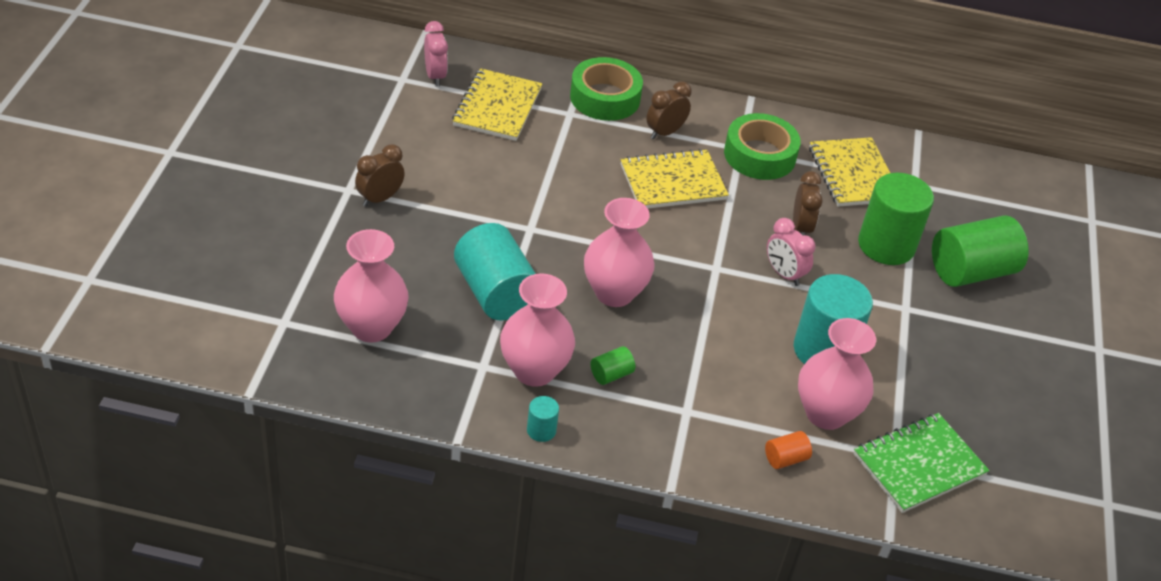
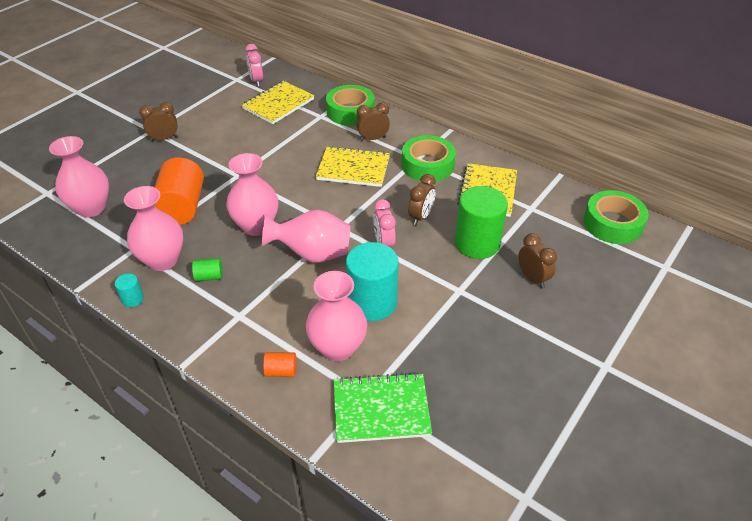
camera: 30 degrees right, 0 degrees up
(435, 76) = (256, 81): pink clock -> pink clock turned 150 degrees clockwise
(495, 293) = (182, 207): turquoise cylinder -> orange cylinder
(712, 311) = (312, 254): none -> pink vase
(971, 271) = (532, 278): green cylinder -> brown clock
(1011, 182) = (612, 223): none -> green tape

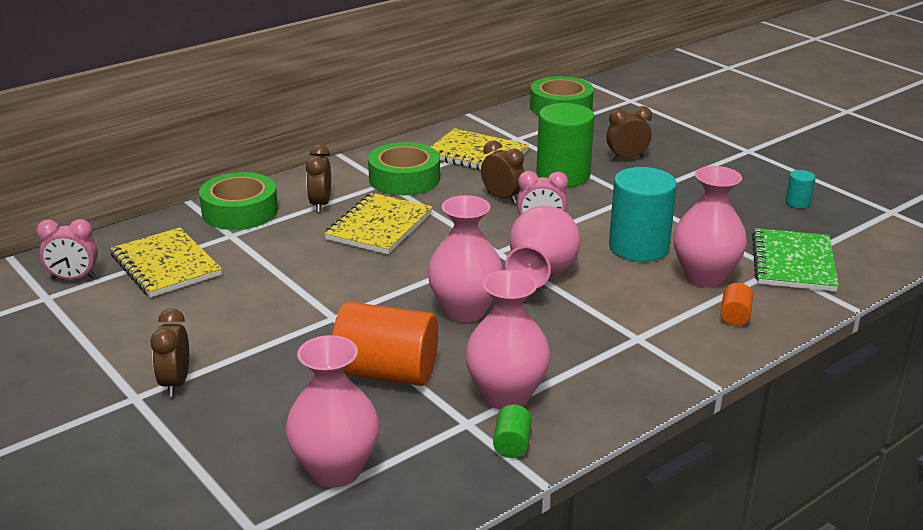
camera: 75 degrees left, 15 degrees down
(133, 299) = (582, 426): turquoise cylinder -> turquoise cylinder (798, 202)
(209, 276) = (556, 356): green cylinder -> green cylinder (512, 444)

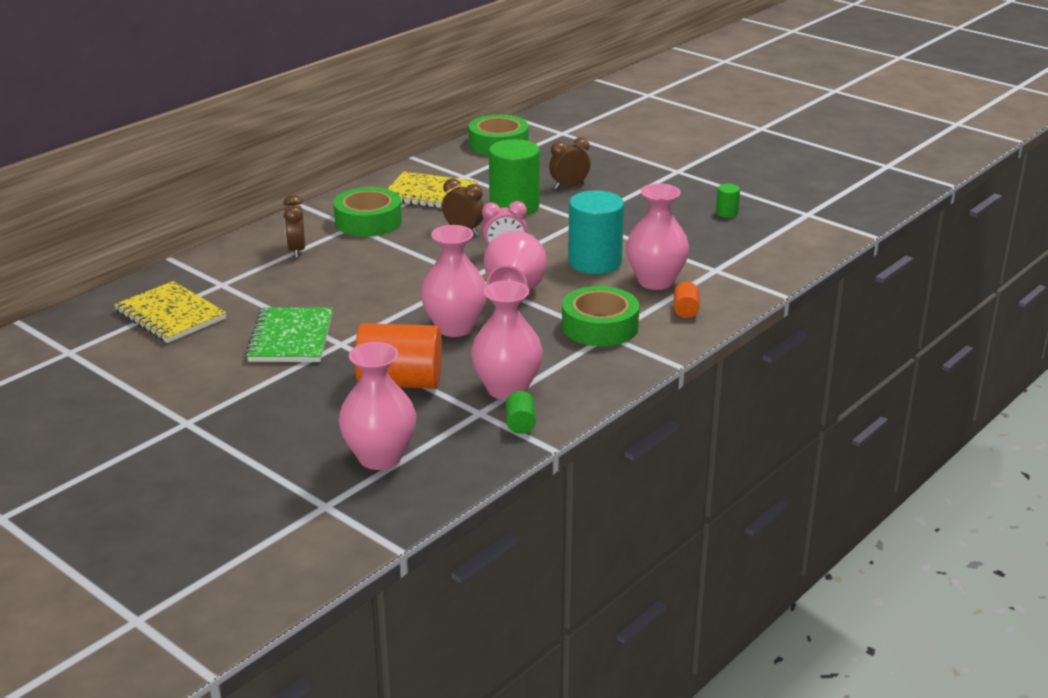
camera: 10 degrees left, 0 degrees up
(73, 278) = (88, 334): pink clock -> none
(175, 383) = (218, 408): brown clock -> none
(240, 211) = (222, 263): green tape -> green tape (600, 326)
(379, 226) = (358, 265): yellow notebook -> none
(793, 263) = (729, 264): green notebook -> green notebook (291, 338)
(798, 202) = (726, 213): turquoise cylinder -> green cylinder

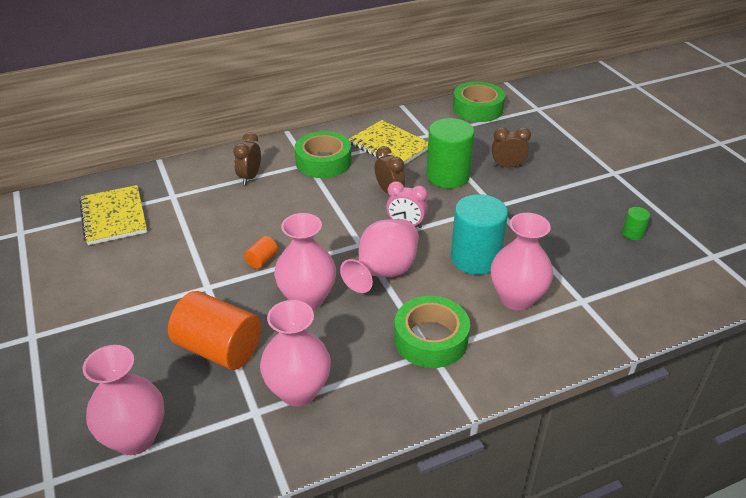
camera: 25 degrees right, 10 degrees up
(291, 338) = (176, 268): green notebook -> none
(520, 424) = (279, 441): green cylinder -> none
(685, 310) = (523, 344): orange cylinder -> orange cylinder (262, 260)

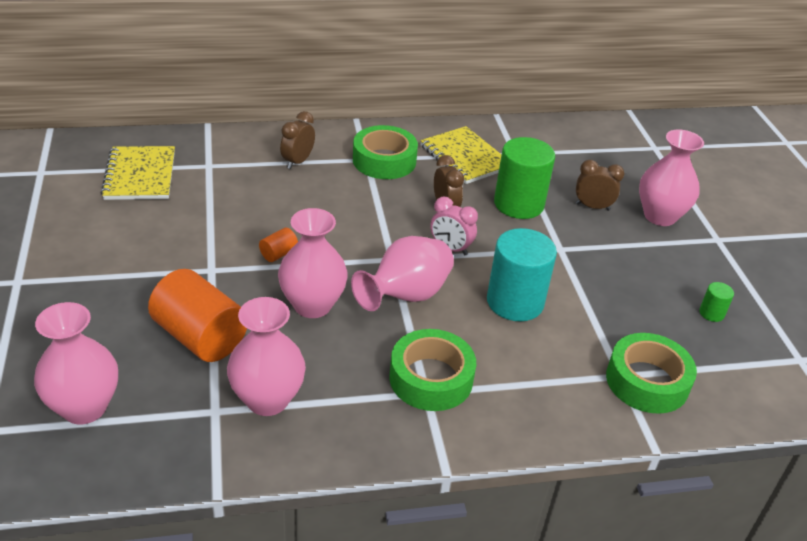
camera: 10 degrees right, 0 degrees up
(477, 109) = (583, 134): green tape -> green tape (647, 381)
(516, 298) = (545, 356): pink vase -> pink vase (660, 216)

